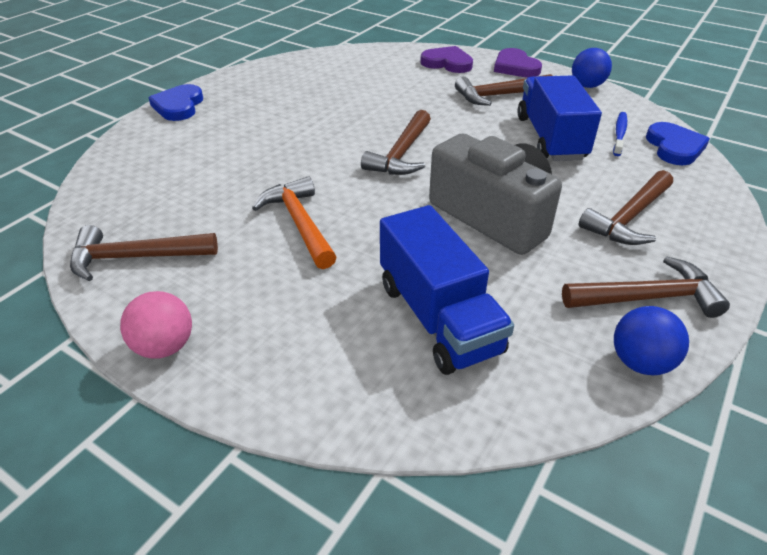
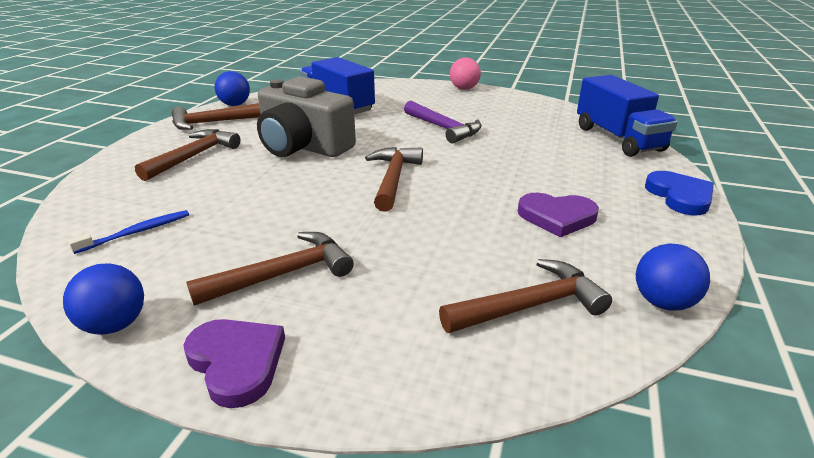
camera: 165 degrees right, 10 degrees down
(136, 258) = (523, 107): brown hammer -> brown hammer (529, 306)
(293, 61) = (663, 302): none -> blue ball
(299, 224) = (443, 128): orange hammer -> purple hammer
(447, 63) = (379, 350): purple heart -> purple heart (557, 217)
(550, 138) = (229, 215): blue truck -> blue truck (618, 139)
(619, 134) = (136, 232): blue toothbrush -> blue toothbrush turned 135 degrees counterclockwise
(674, 147) = (81, 224): blue heart -> none

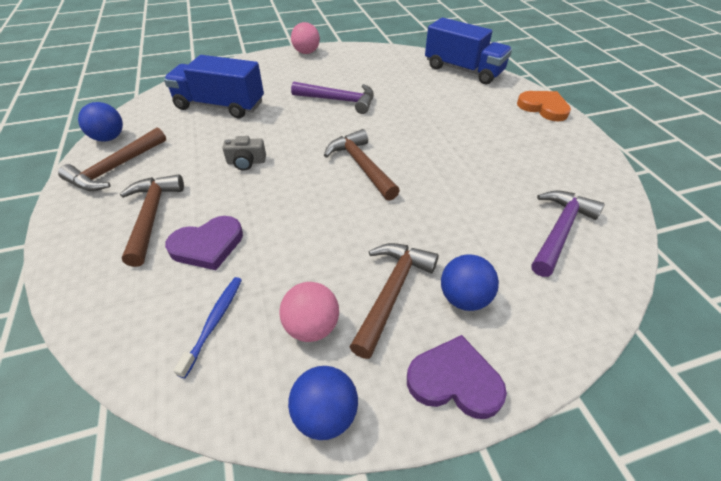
camera: 35 degrees left, 15 degrees up
(190, 266) = (312, 327): none -> pink ball
(303, 146) = (246, 162): grey camera -> grey camera, size x0.40
(529, 306) = (559, 231): brown hammer -> purple hammer
(557, 217) = (500, 154): purple heart -> purple heart (207, 245)
(663, 302) = (613, 192): blue ball -> blue ball (464, 298)
(680, 196) = (543, 108): blue heart -> orange heart

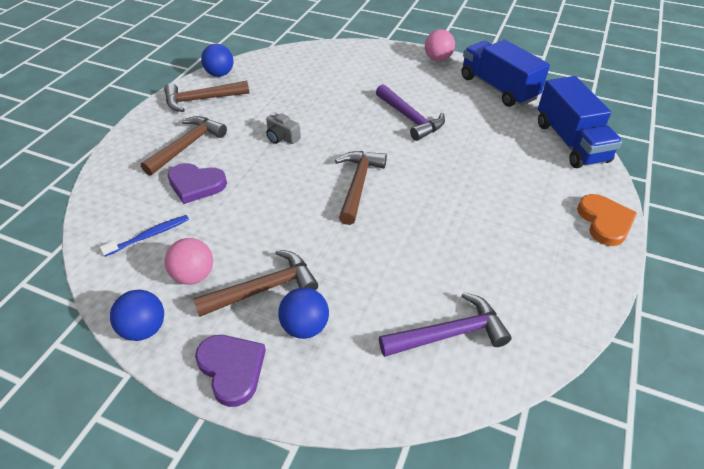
camera: 40 degrees right, 0 degrees up
(220, 106) = (314, 81): blue truck -> blue truck (498, 88)

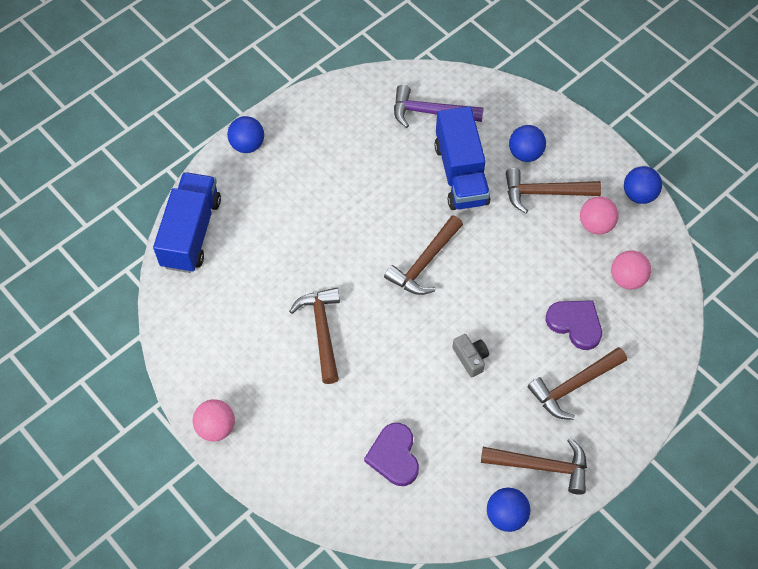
camera: 155 degrees left, 15 degrees up
(149, 236) = (627, 279): blue toothbrush -> pink ball
(232, 369) = (583, 145): purple heart -> purple heart (394, 456)
(410, 118) = (322, 331): purple hammer -> brown hammer
(498, 88) = (191, 340): blue truck -> blue truck (461, 174)
(604, 222) = (247, 145): orange heart -> blue ball

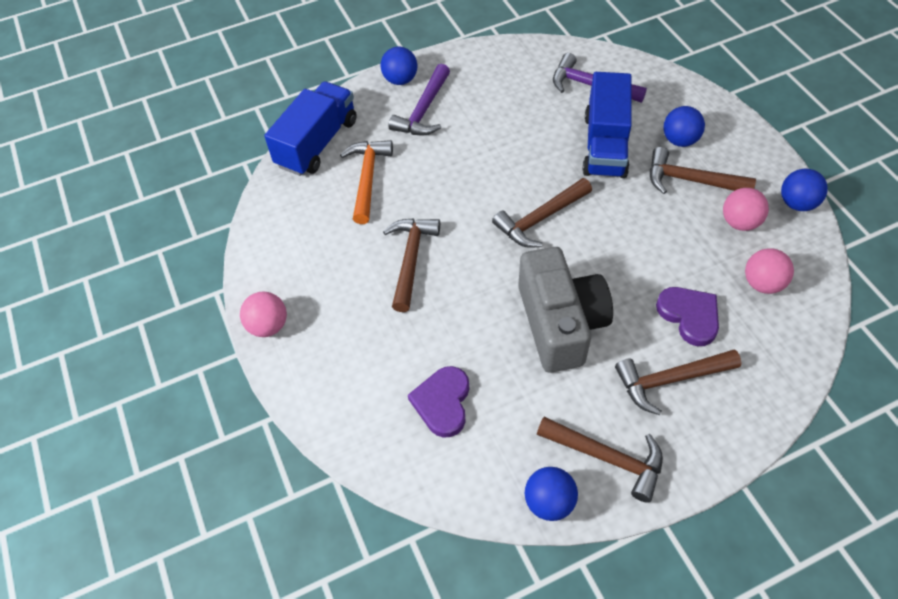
camera: 20 degrees right, 5 degrees down
(253, 259) = (367, 179): none -> orange hammer
(282, 174) = (424, 110): none -> purple hammer
(470, 358) = (560, 323): grey camera -> grey camera, size x2.47

